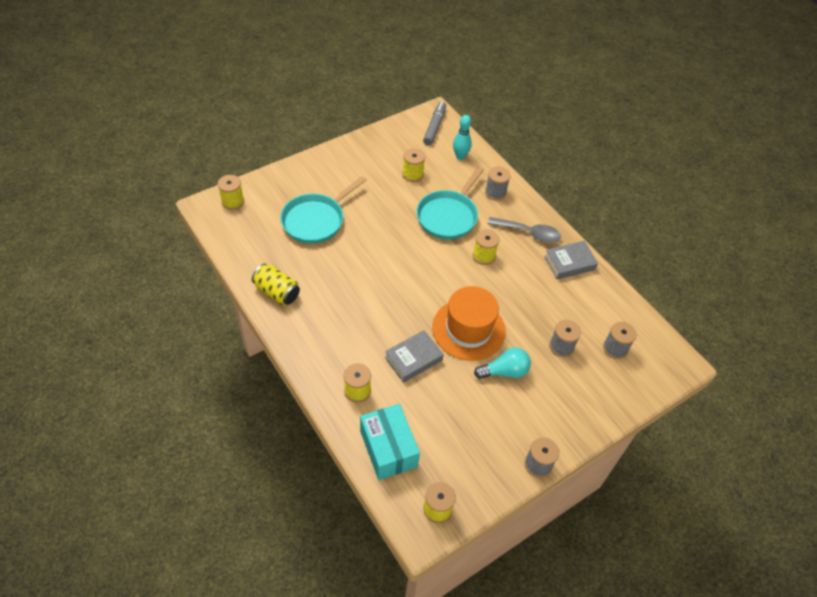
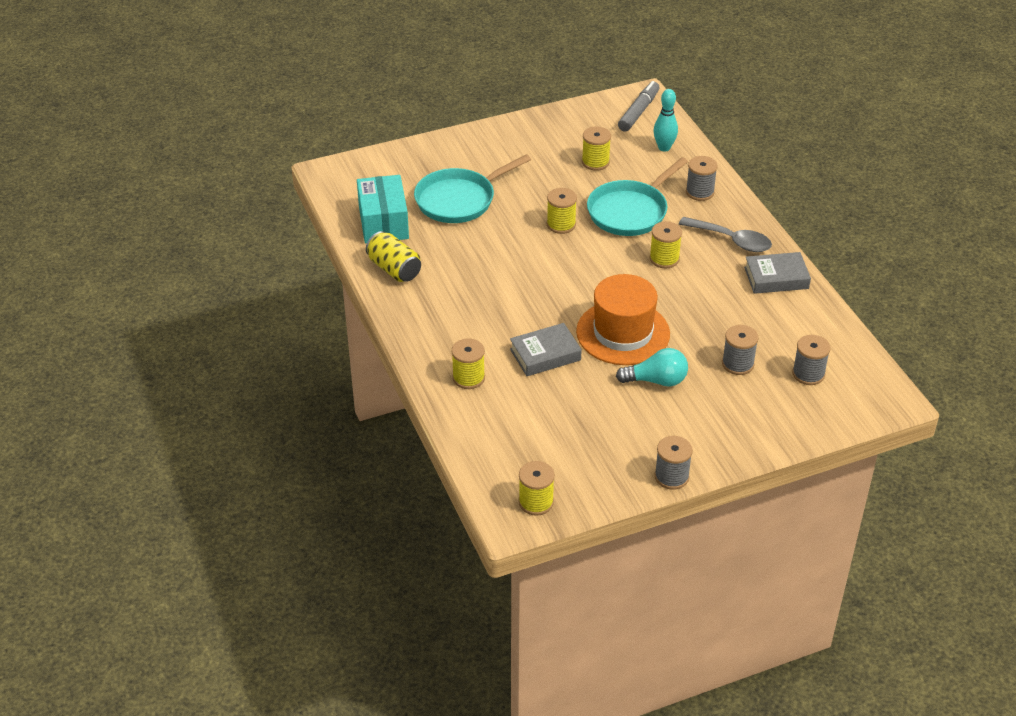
camera: 15 degrees right, 10 degrees down
(233, 201) = (360, 170): yellow spool -> yellow spool (561, 224)
(388, 448) = (492, 438): turquoise box -> turquoise box (383, 222)

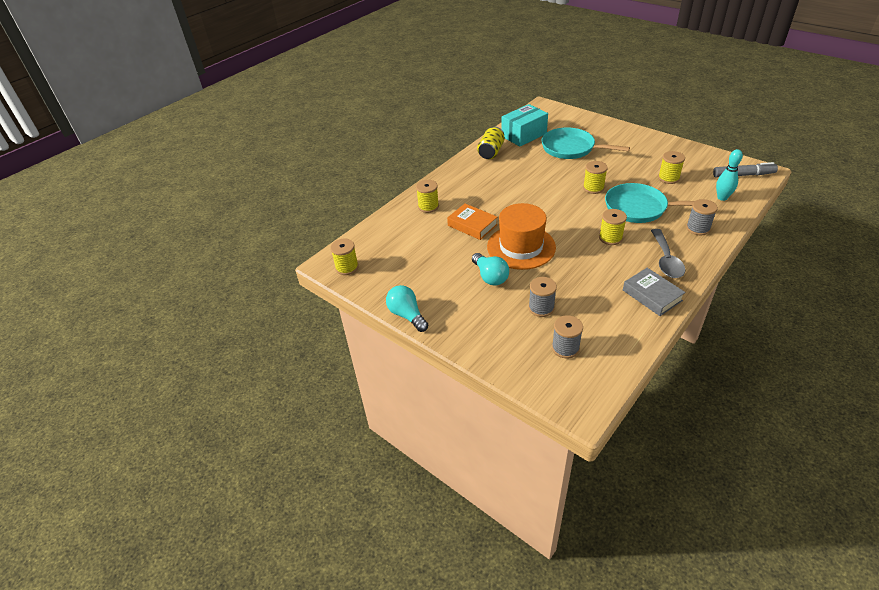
camera: 65 degrees right, 0 degrees up
(545, 354) = (472, 225): grey book -> orange book
(671, 476) = (407, 315): grey spool -> turquoise light bulb

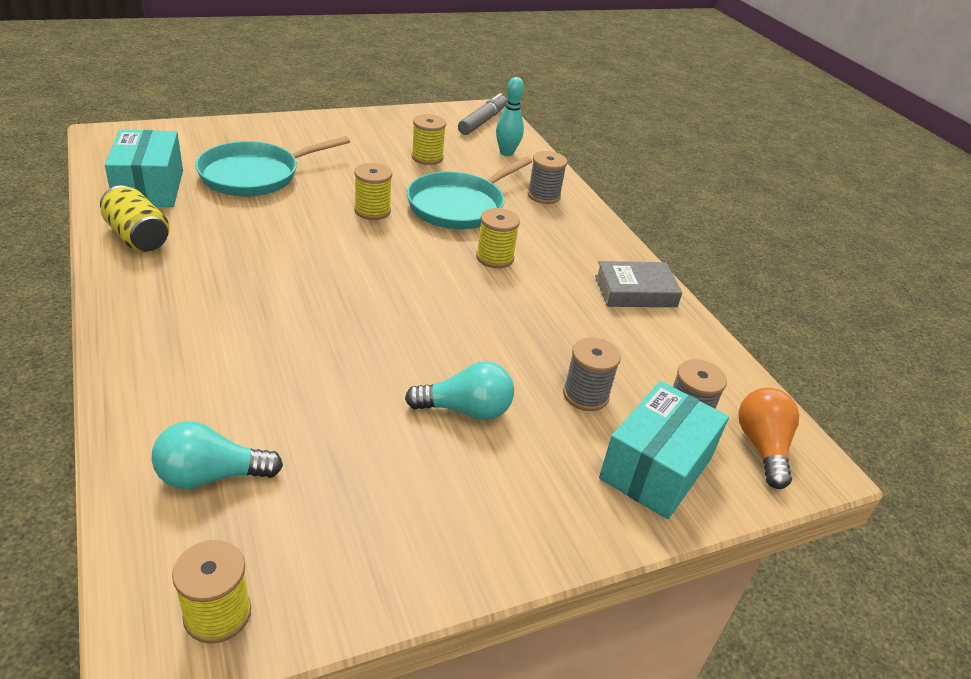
camera: 70 degrees left, 5 degrees down
(407, 315) = (471, 575): turquoise light bulb -> turquoise light bulb (211, 476)
(428, 207) = (181, 384): yellow spool -> none
(472, 225) = (309, 360): orange book -> none
(516, 348) = (656, 468): none -> turquoise box
(521, 247) = (427, 340): orange hat -> none
(574, 384) = (762, 447): none -> orange light bulb
(666, 260) = (579, 246): grey spoon -> none

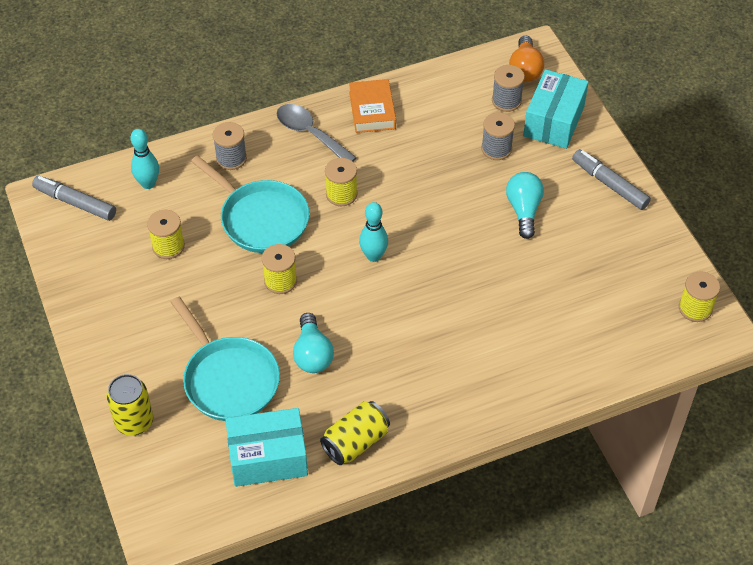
camera: 85 degrees left, 15 degrees up
(211, 476) = (607, 331): turquoise light bulb -> turquoise light bulb (312, 354)
(228, 132) = (134, 421): none -> yellow can
(398, 271) = (373, 256): none -> turquoise bowling pin
(522, 524) = (609, 184): none -> grey marker
(587, 245) = (310, 134): none -> grey spoon
(635, 291) = (372, 110): grey book -> orange book
(656, 468) = (553, 121): turquoise box -> turquoise box turned 75 degrees clockwise
(762, 447) = (525, 69): orange light bulb -> orange light bulb turned 90 degrees counterclockwise

